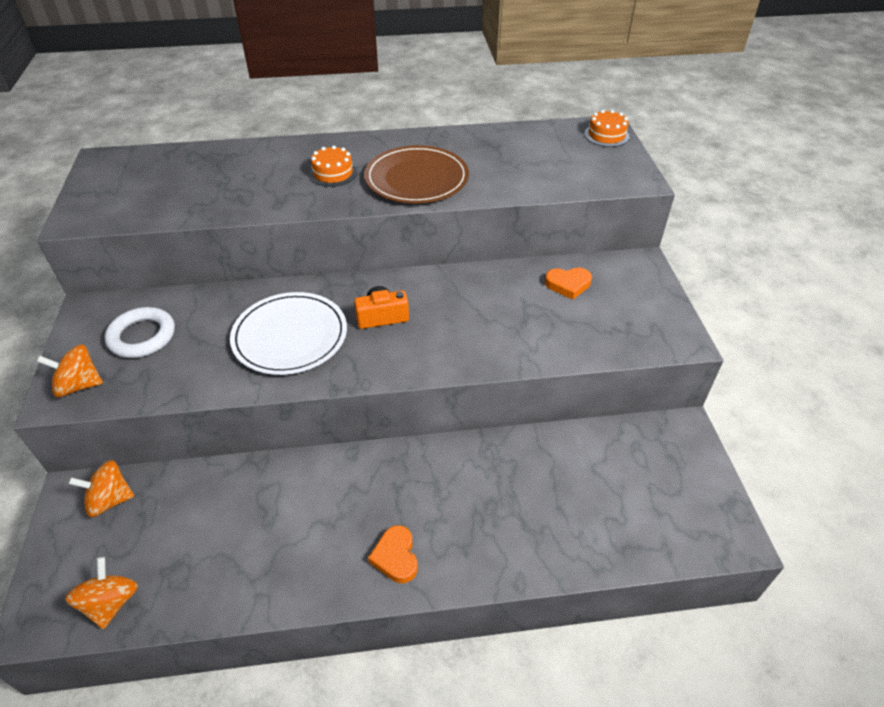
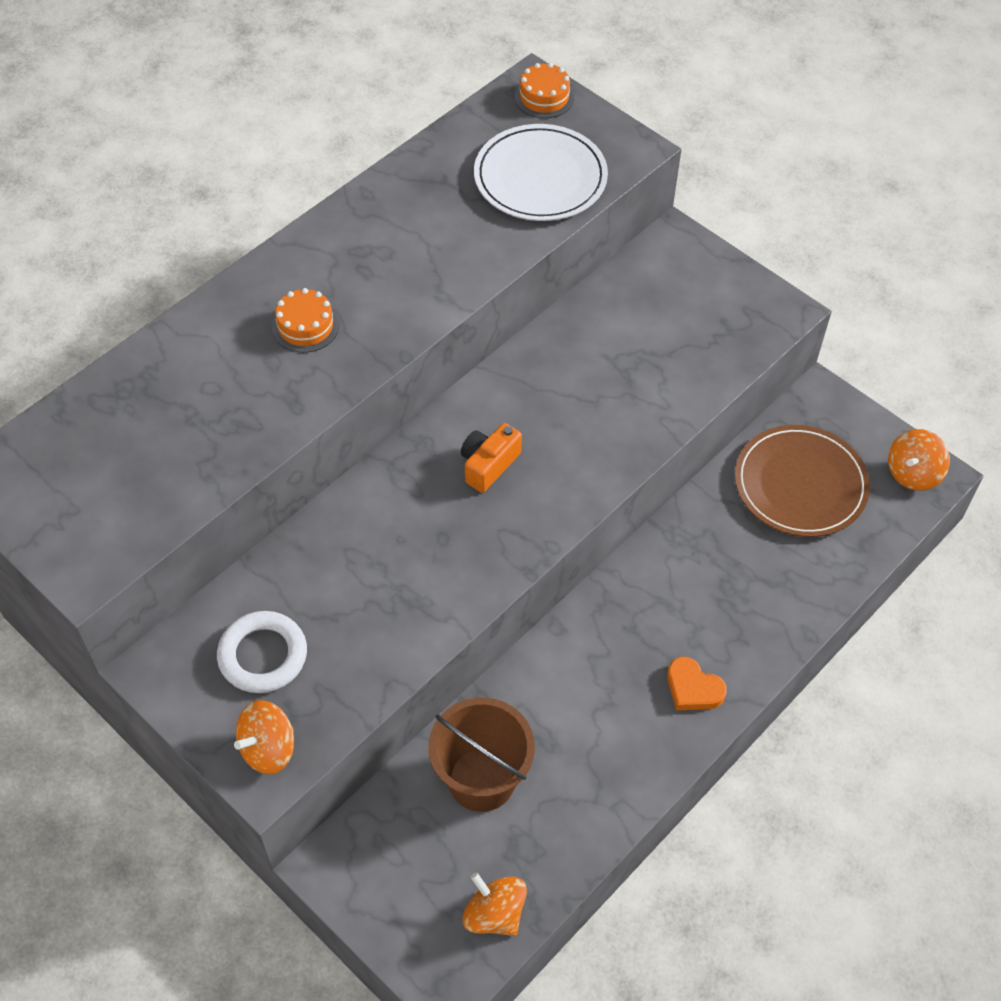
camera: 40 degrees left, 10 degrees up
(110, 500) = (376, 842): orange spinning top -> orange spinning top (912, 473)
(205, 511) = (481, 779): none -> brown bucket
(290, 336) = (421, 548): white plate -> white plate (540, 177)
(416, 179) = (408, 279): brown plate -> brown plate (800, 484)
(568, 284) = (630, 309): orange heart -> none

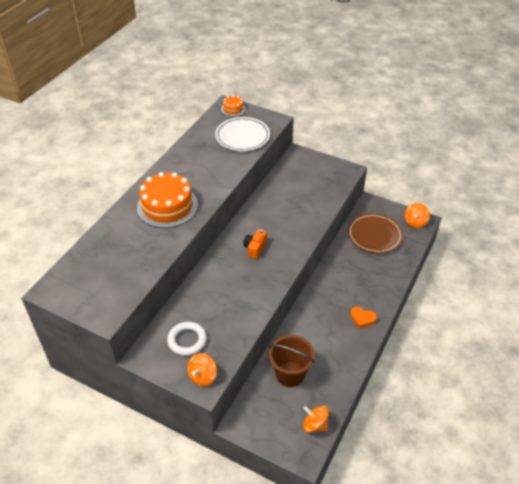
camera: 15 degrees left, 10 degrees down
(305, 326) = (167, 206): orange cake -> orange cake, size x2.13

